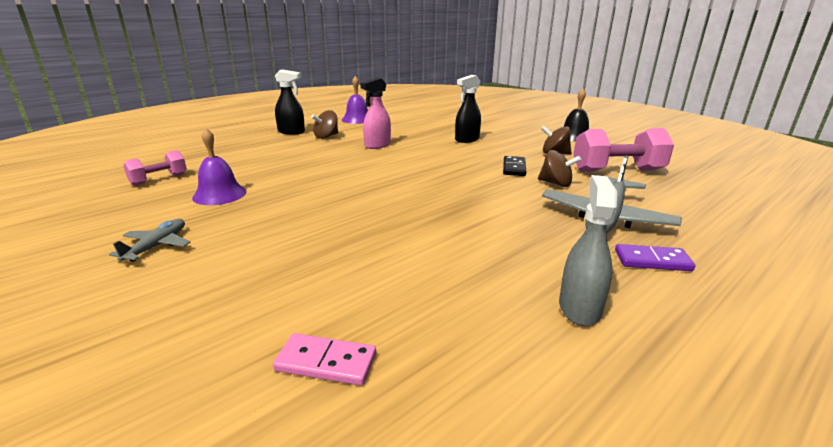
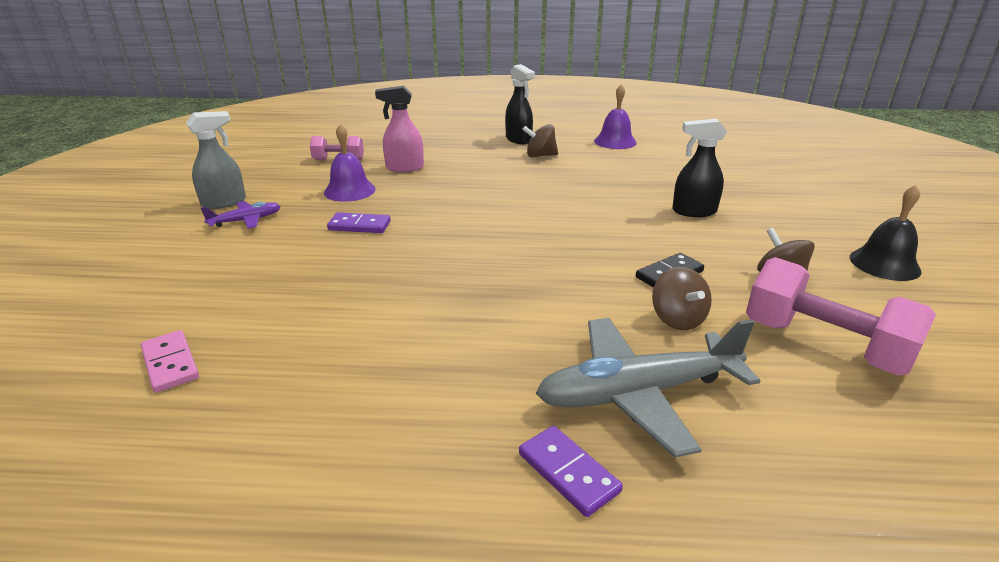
camera: 45 degrees right, 5 degrees up
(156, 246) = (245, 221): grey plane -> purple plane
(281, 211) = (359, 226): none -> purple domino
(377, 145) = (570, 184): pink spray bottle -> pink spray bottle (404, 168)
(579, 307) = (385, 455): grey spray bottle -> grey spray bottle (224, 202)

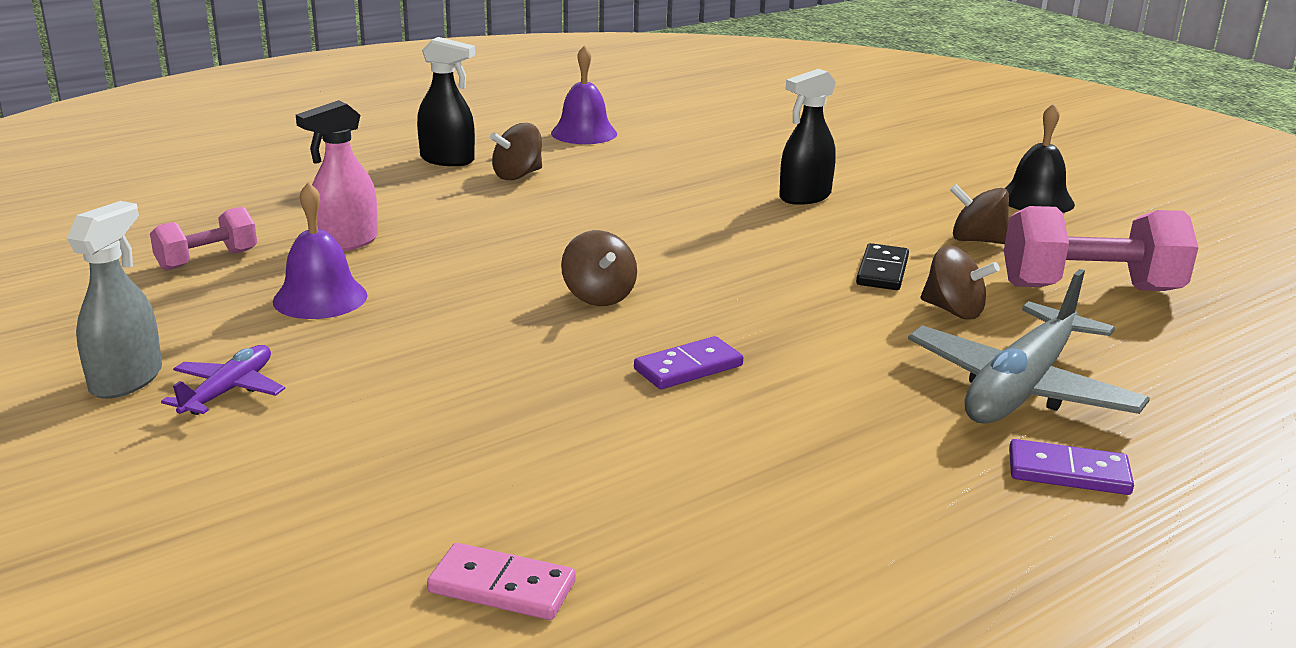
camera: 40 degrees left, 5 degrees down
(359, 226) = (432, 338): purple domino -> purple domino (688, 368)
(471, 232) = (598, 296): none -> brown spinning top

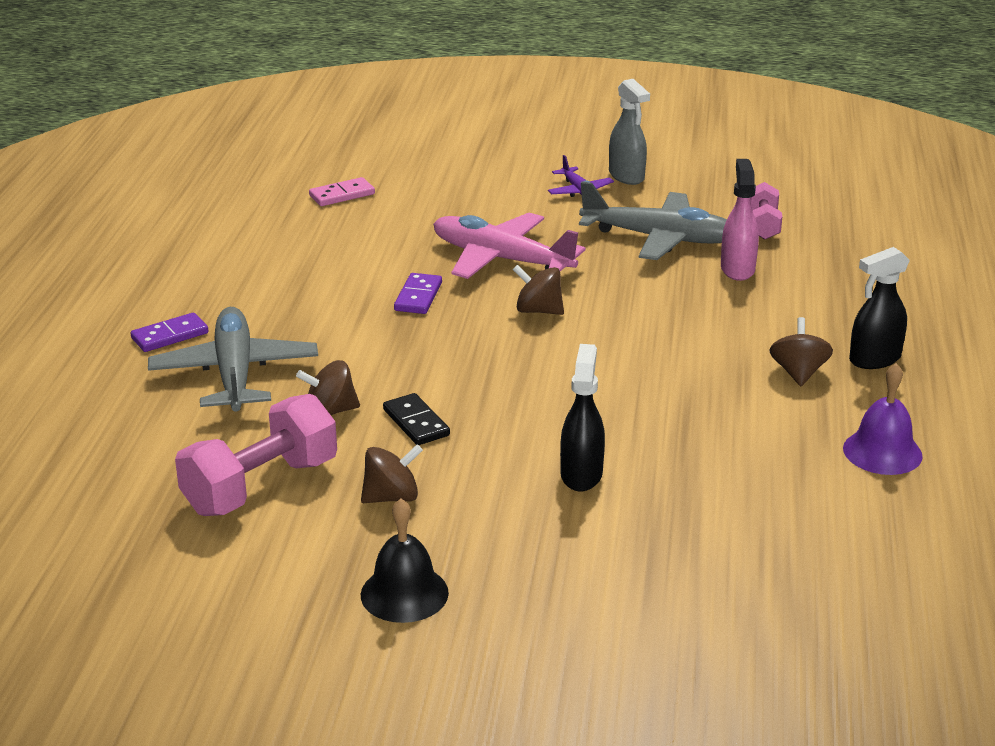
camera: 135 degrees right, 5 degrees up
(320, 298) = (659, 238): purple bell -> grey plane
(516, 360) = (502, 259): none -> pink plane

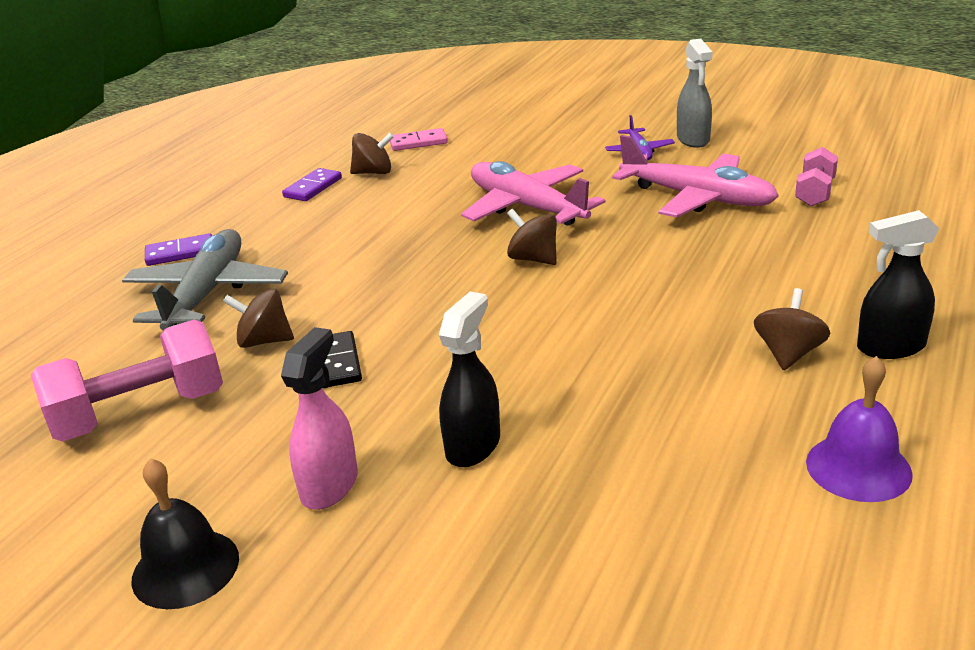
camera: 20 degrees right, 0 degrees up
(392, 497) = (256, 444): brown spinning top -> brown spinning top (374, 172)
(418, 296) = (425, 236): purple domino -> purple domino (313, 187)
(659, 238) = (696, 198): grey plane -> pink plane
(737, 269) = (767, 234): pink spray bottle -> pink spray bottle (330, 485)

